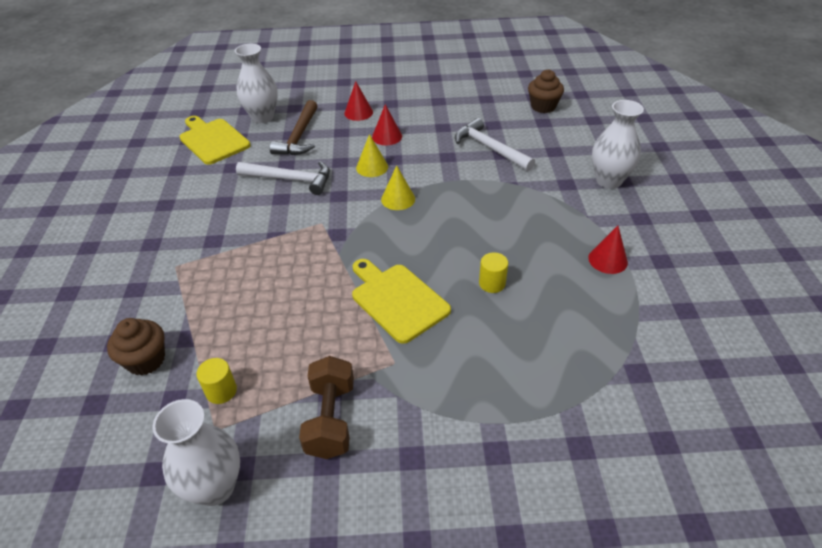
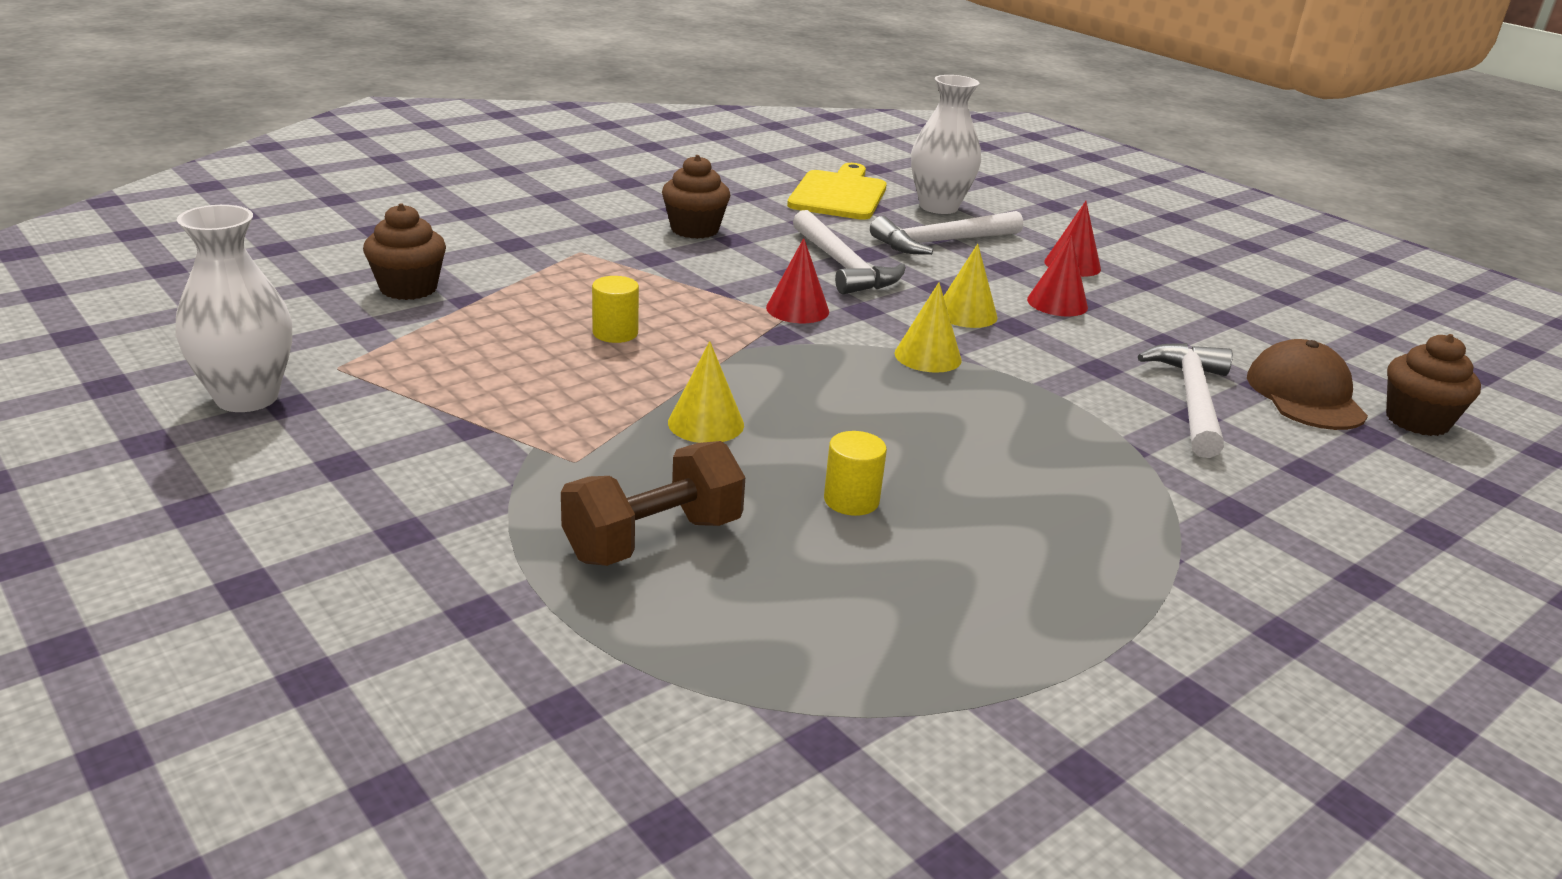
camera: 50 degrees right, 15 degrees down
(197, 210) = (694, 230): none -> brown cupcake
(221, 391) = (402, 350): yellow cylinder -> yellow cylinder (615, 333)
(299, 136) = (941, 242): brown hammer -> white hammer
(331, 419) = (421, 442): brown dumbbell -> brown dumbbell (653, 539)
(397, 300) = (706, 423): yellow cutting board -> yellow cone
(508, 119) = (1305, 395): none -> brown cap
(607, 260) = (1090, 619): red cone -> red cone (797, 309)
(608, 180) = (1333, 560): white vase -> none

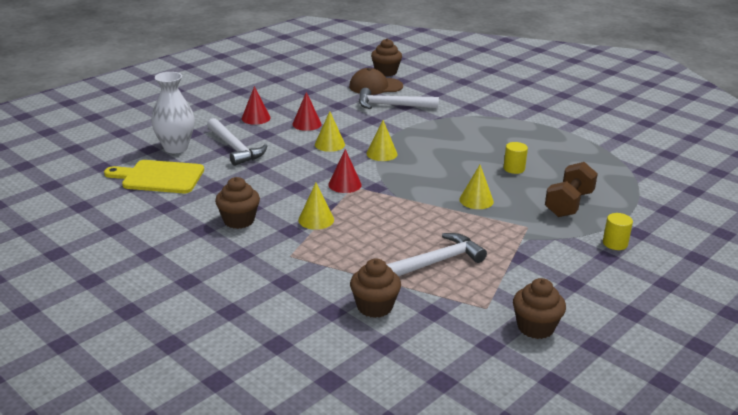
camera: 95 degrees left, 0 degrees up
(247, 398) = (535, 327): white vase -> brown cupcake
(615, 333) = (399, 231): yellow cylinder -> yellow cylinder (615, 243)
(653, 539) = (569, 204): brown dumbbell -> brown dumbbell turned 75 degrees clockwise
(678, 276) = (316, 220): none -> yellow cone
(842, 266) = (281, 174): white hammer -> white hammer (435, 262)

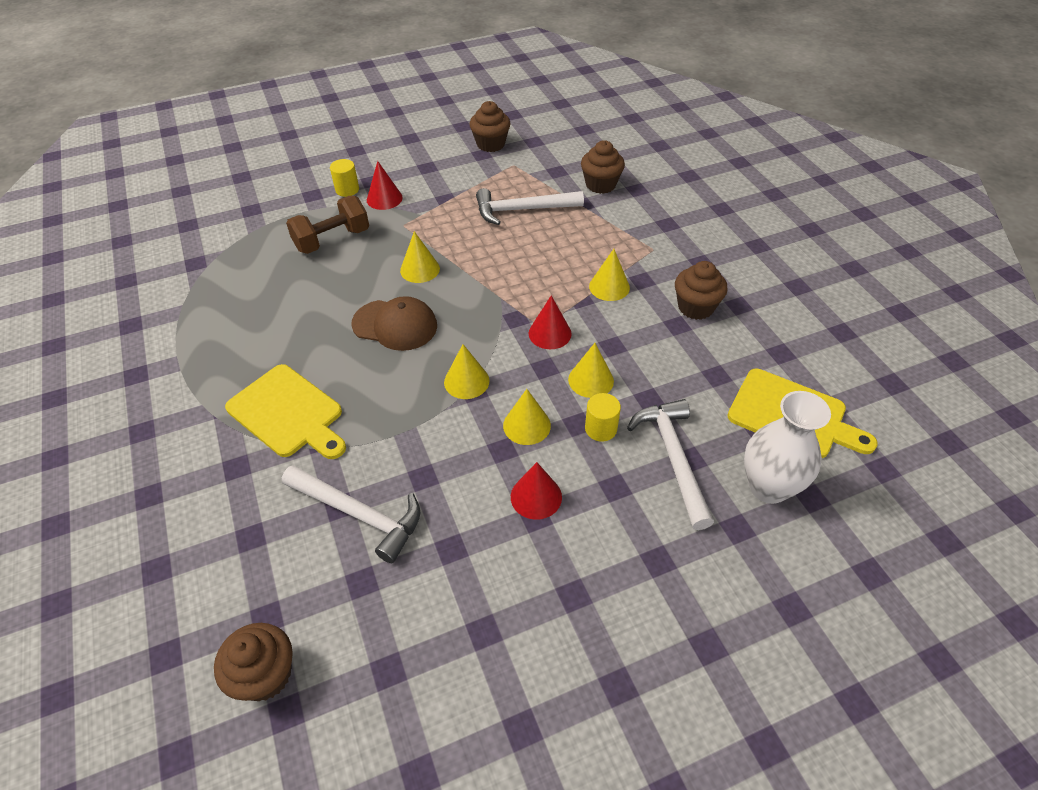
camera: 155 degrees left, 20 degrees up
(256, 118) = (617, 547): red cone -> red cone (384, 198)
(301, 168) = (591, 380): none -> yellow cone
(375, 86) = (335, 606): brown cap -> brown cap (395, 325)
(471, 125) = (288, 413): none -> yellow cutting board
(514, 169) = (329, 305): yellow cylinder -> yellow cylinder (600, 429)

